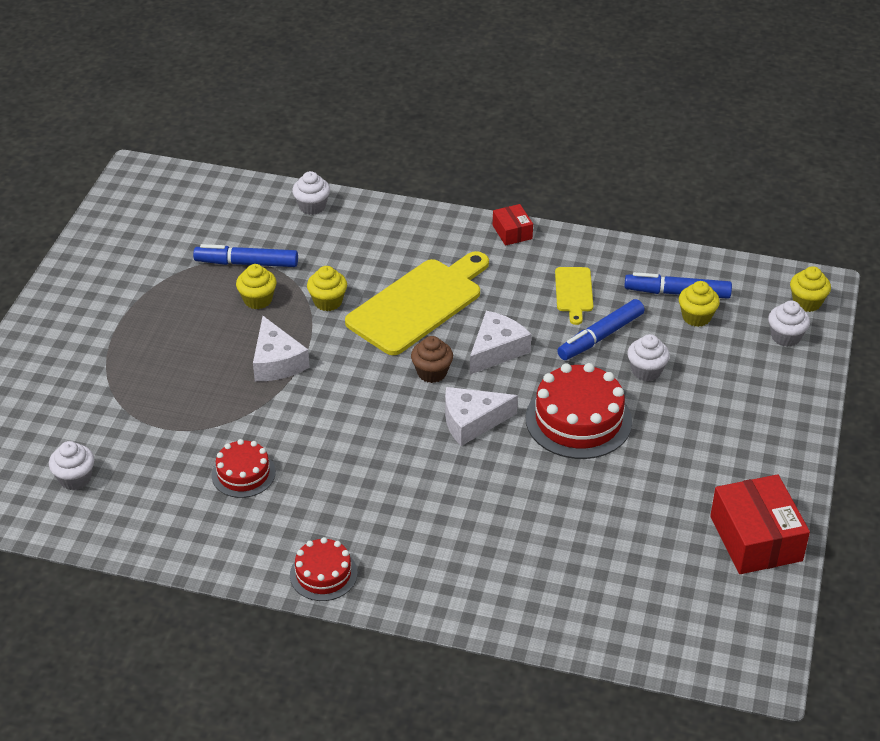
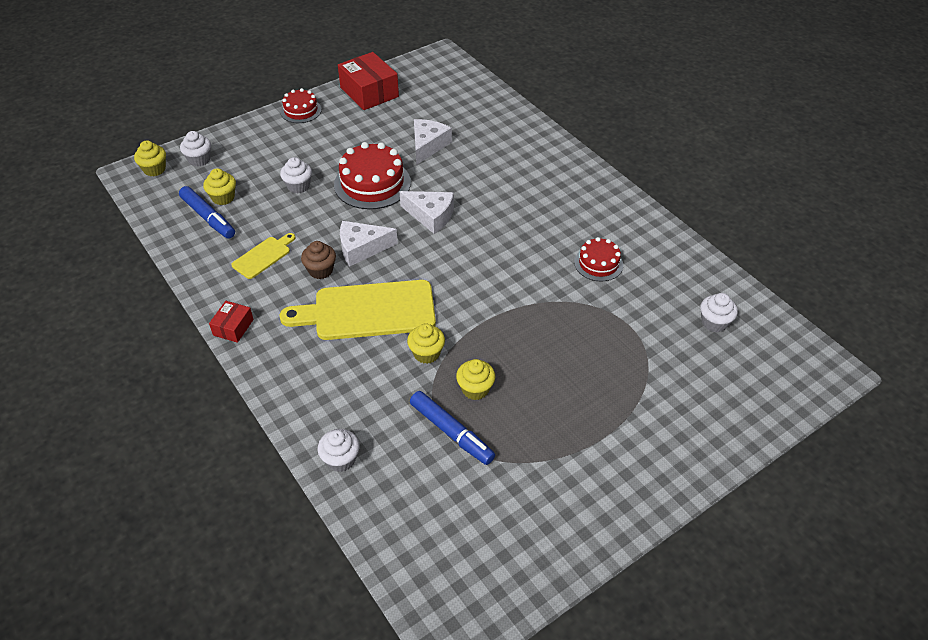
camera: 140 degrees left, 5 degrees up
(276, 362) = (509, 327): white cheese -> white cheese (428, 146)
(323, 574) = (599, 187): red cake -> red cake (301, 111)
(432, 372) = (418, 258): brown cupcake -> brown cupcake (321, 270)
(601, 337) = (292, 219): blue marker -> none
(755, 538) = (369, 92): red box -> red box turned 60 degrees counterclockwise

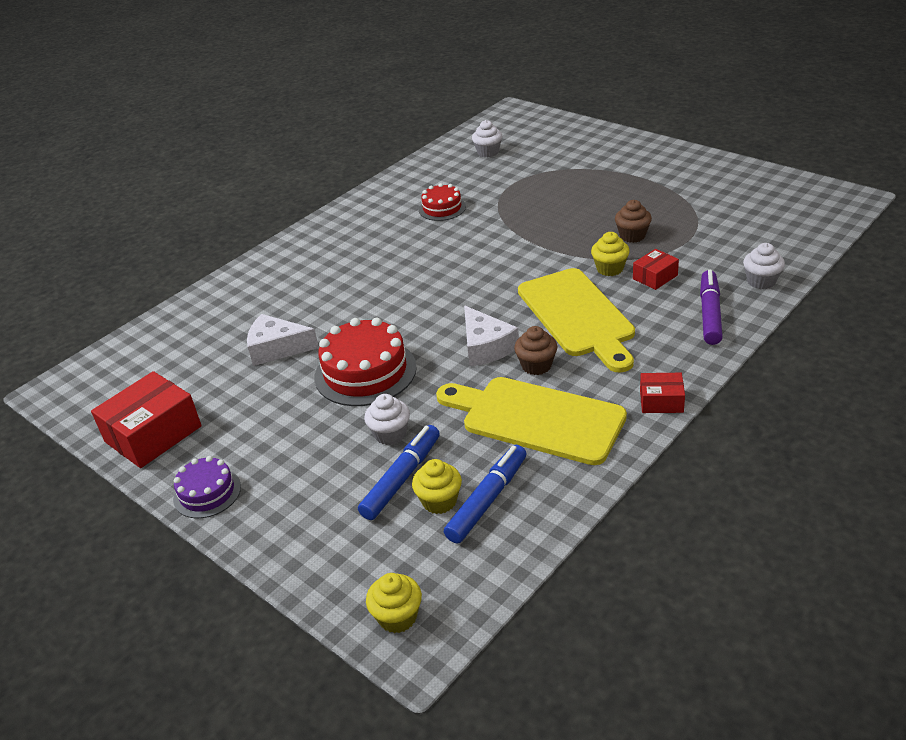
camera: 100 degrees left, 10 degrees down
(199, 160) = (357, 567): white cupcake -> none
(263, 256) = (536, 419): yellow cutting board -> yellow cutting board, size x2.03
(301, 111) = (207, 492): red cake -> purple cake
(317, 399) = (709, 314): none -> purple marker
(394, 381) = (655, 277): none -> red box
(431, 216) = (410, 314): white cheese -> none
(451, 432) = (686, 237): blue marker -> blue marker (401, 478)
(475, 389) = (632, 236): yellow cupcake -> brown cupcake

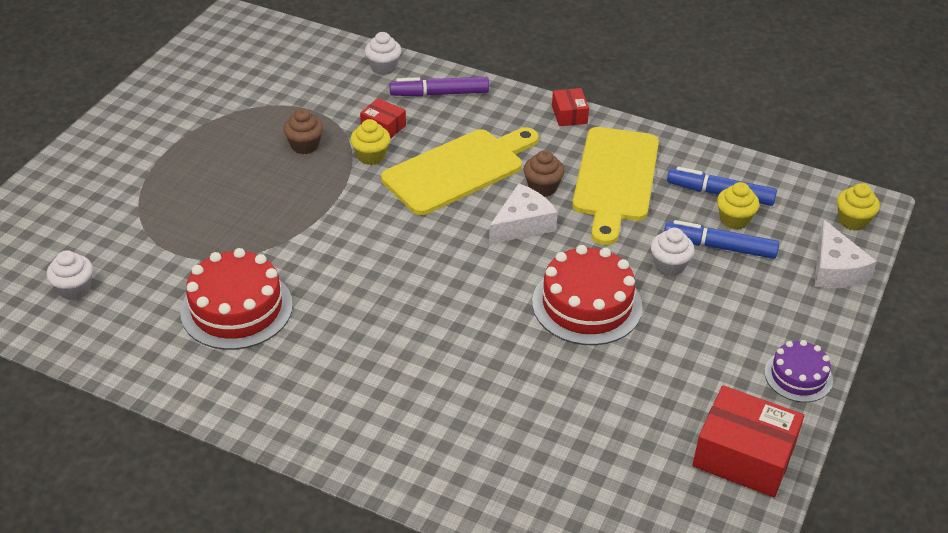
camera: 110 degrees left, 5 degrees up
(277, 348) = (568, 392): white cheese -> white cheese (835, 269)
(442, 208) = (236, 308): red cake -> red cake, size x1.72

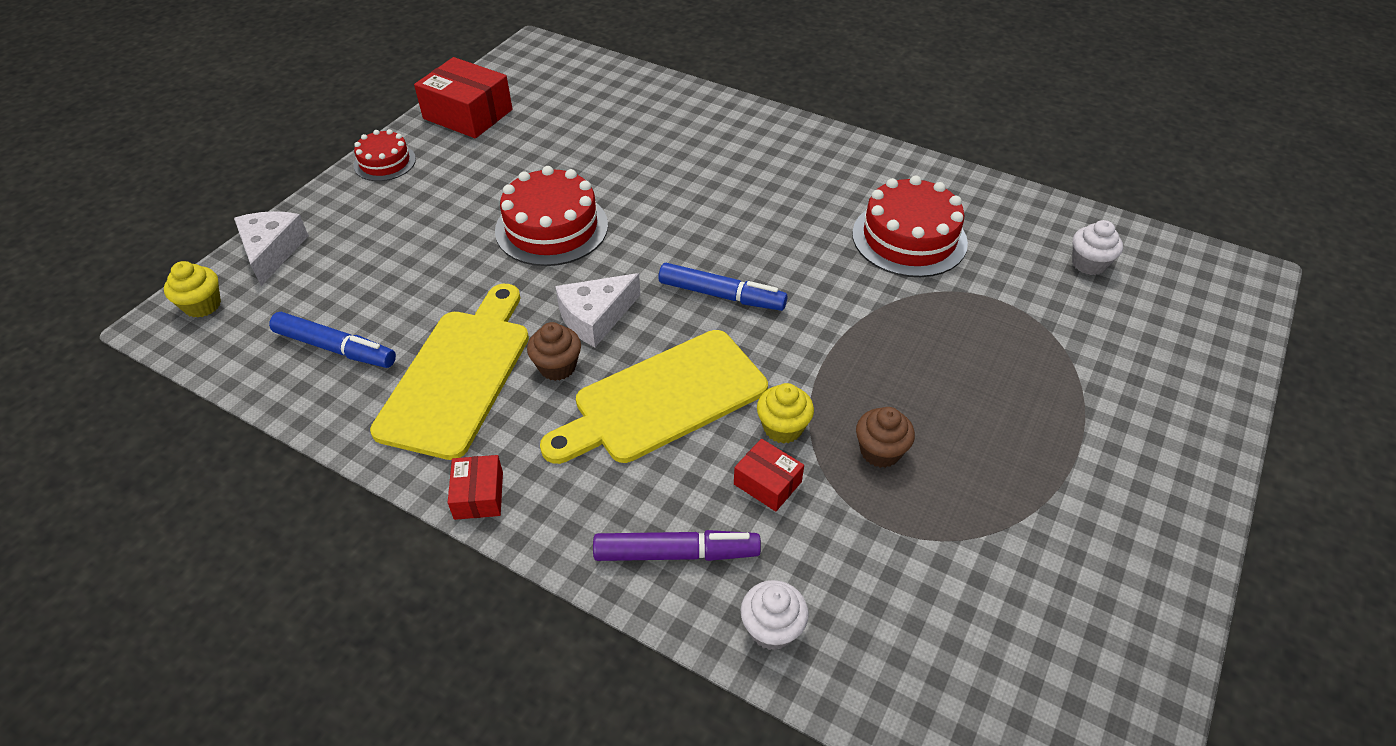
camera: 175 degrees left, 5 degrees up
(669, 266) = (447, 262): white cupcake -> none
(720, 247) = (379, 281): blue marker -> blue marker (721, 295)
(734, 220) = (341, 312): yellow cupcake -> none
(798, 376) = (385, 162): purple cake -> red cake

